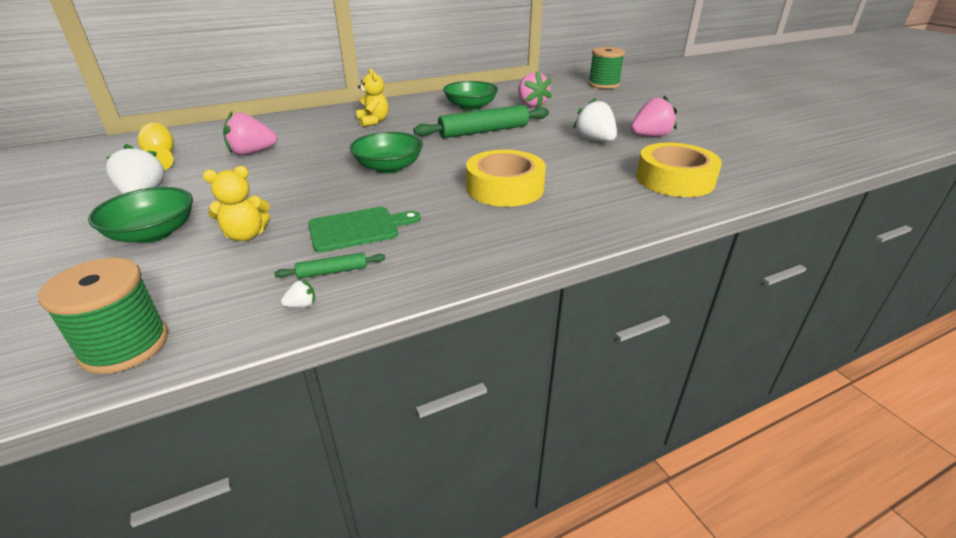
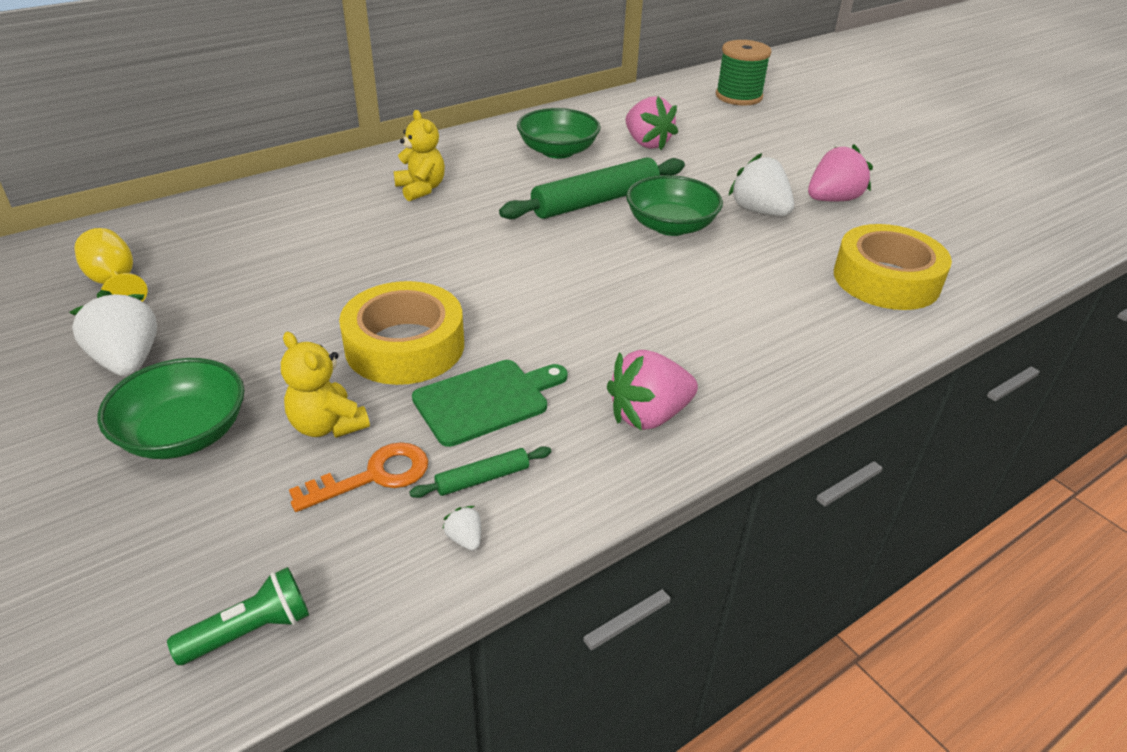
camera: 10 degrees left, 5 degrees up
(125, 345) = (250, 631): green spool -> green flashlight
(246, 235) = (327, 425): yellow teddy bear -> yellow teddy bear turned 75 degrees clockwise
(252, 153) = (258, 264): pink strawberry -> pink strawberry (648, 415)
(260, 264) = (374, 476): none -> orange key
(301, 305) = (465, 539): white strawberry -> white strawberry turned 90 degrees counterclockwise
(389, 167) = (482, 281): green bowl -> green bowl (671, 226)
(505, 188) = (664, 310): yellow tape -> yellow tape (405, 346)

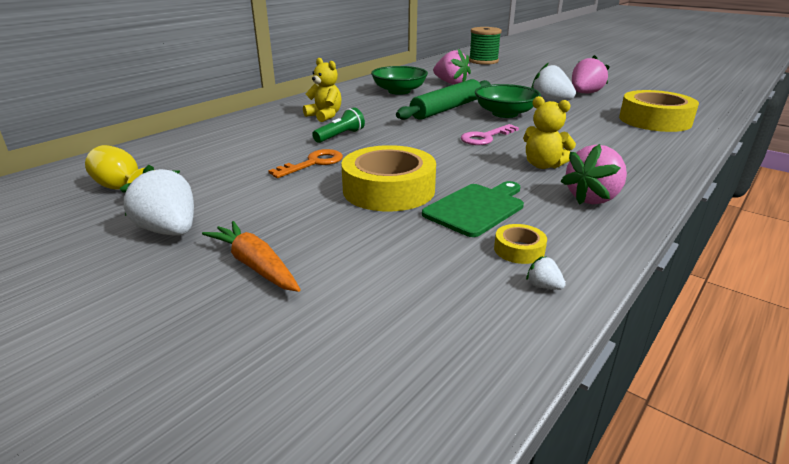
camera: 15 degrees left, 10 degrees down
(184, 433) = (255, 265): green bowl -> orange carrot
(250, 631) = (430, 385): green flashlight -> green flashlight (340, 136)
(327, 425) = (371, 241): yellow teddy bear -> yellow teddy bear (543, 165)
(374, 476) = (437, 263): orange key -> orange key (313, 163)
(482, 478) = (519, 250): green rolling pin -> yellow tape
(602, 271) = (485, 137): none -> pink key

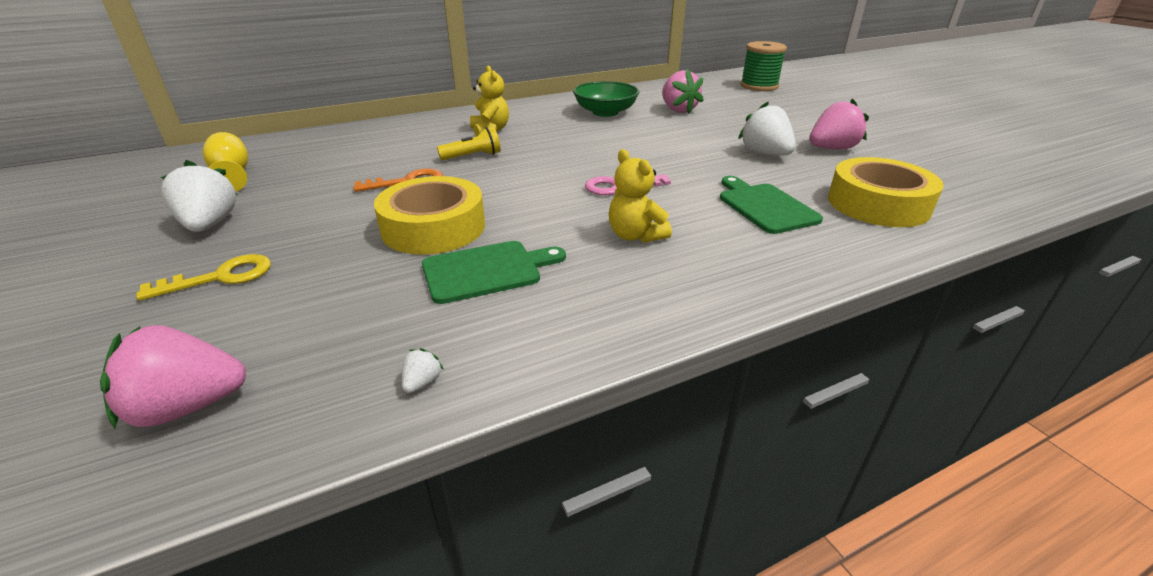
camera: 25 degrees right, 5 degrees up
(255, 265) = (221, 277): orange carrot -> yellow key
(340, 136) = (473, 156): green flashlight -> yellow flashlight
(446, 109) = (626, 142): green rolling pin -> none
(505, 114) = (686, 160): green bowl -> none
(519, 250) = (459, 332): yellow tape -> none
(543, 286) = (422, 382): white strawberry -> white strawberry turned 45 degrees clockwise
(593, 198) = (632, 293): pink strawberry -> pink strawberry (187, 407)
(595, 133) = (765, 206): none -> green cutting board

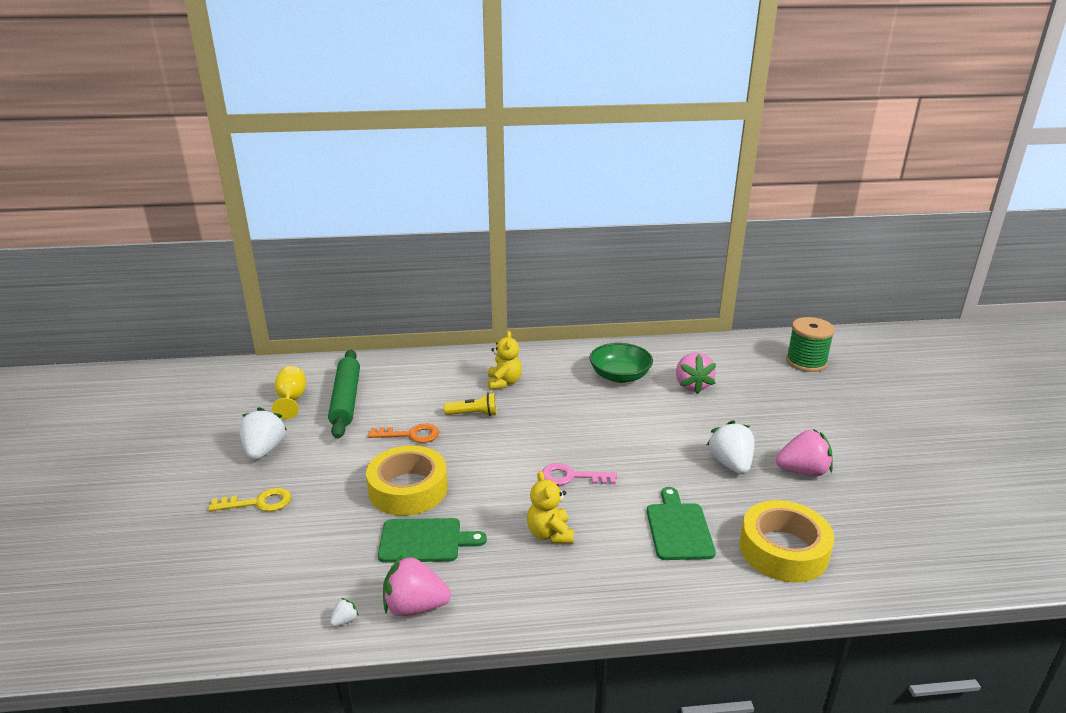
camera: 20 degrees right, 5 degrees down
(187, 407) = (218, 599): pink strawberry -> pink strawberry (415, 606)
(307, 166) = (346, 400): none -> green rolling pin

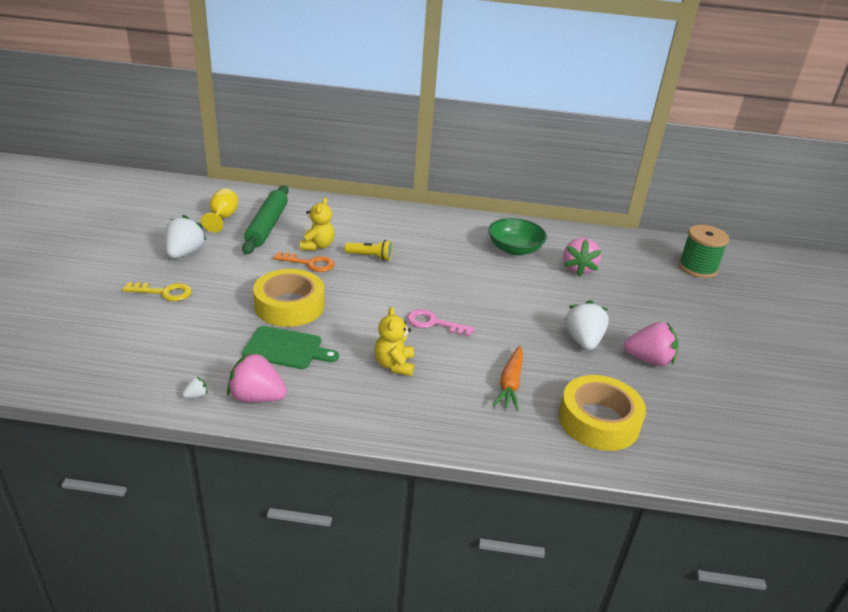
camera: 10 degrees right, 5 degrees up
(504, 382) = (408, 236): yellow teddy bear -> yellow teddy bear (317, 246)
(678, 528) = (510, 383): green cutting board -> orange carrot

